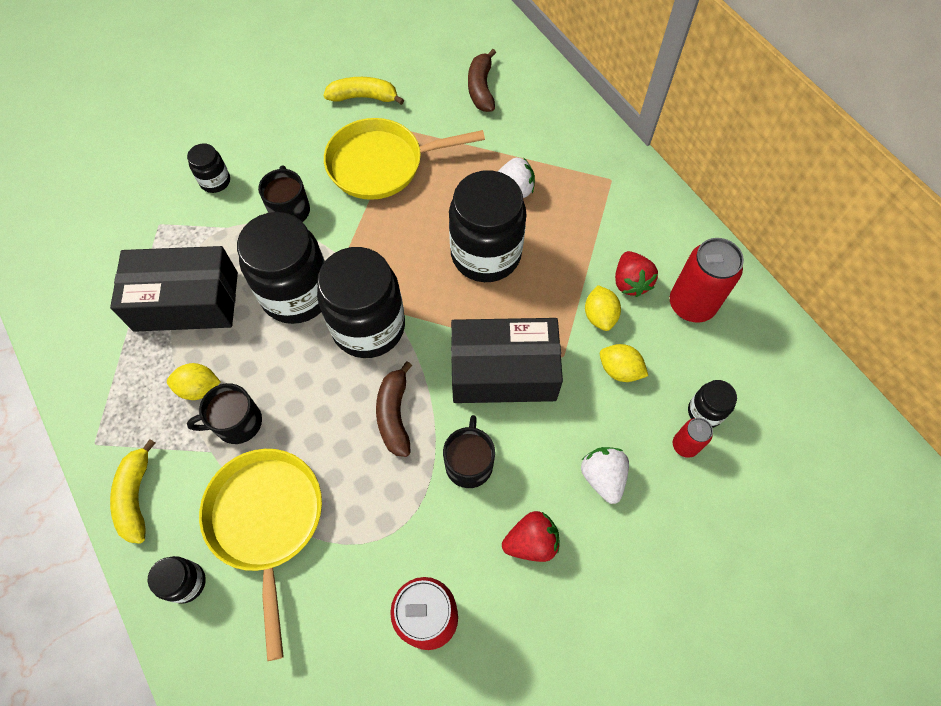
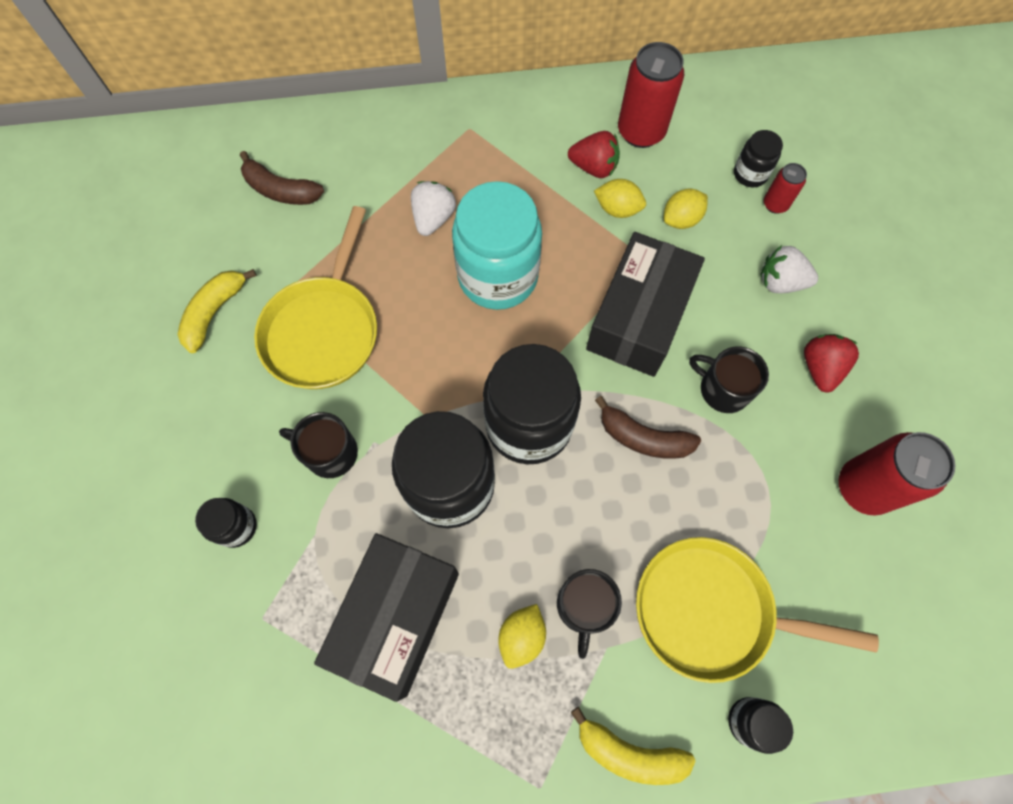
camera: 65 degrees left, 5 degrees up
(486, 254) = (498, 276): black jar -> turquoise jar

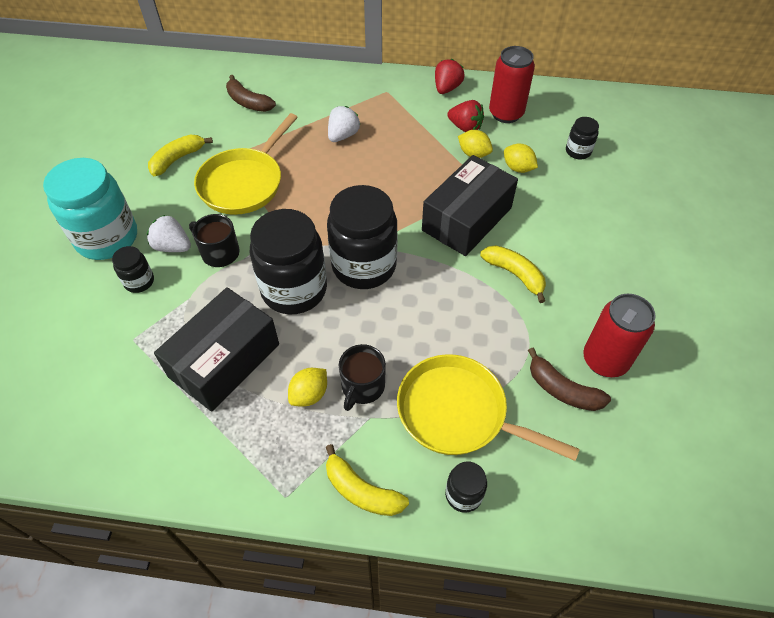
camera: 15 degrees right, 15 degrees down
(498, 276) = (375, 176): turquoise jar -> turquoise jar (107, 238)
(643, 438) = (444, 292): brown banana -> brown banana (562, 390)
(681, 219) = (518, 168): yellow lemon -> yellow lemon turned 60 degrees clockwise
(723, 389) = (515, 274): black mug -> yellow banana
(775, 204) = (591, 172): red can -> none
(780, 282) = (580, 219): white strawberry -> white strawberry (172, 246)
(820, 368) = (594, 277): red strawberry -> red strawberry (447, 88)

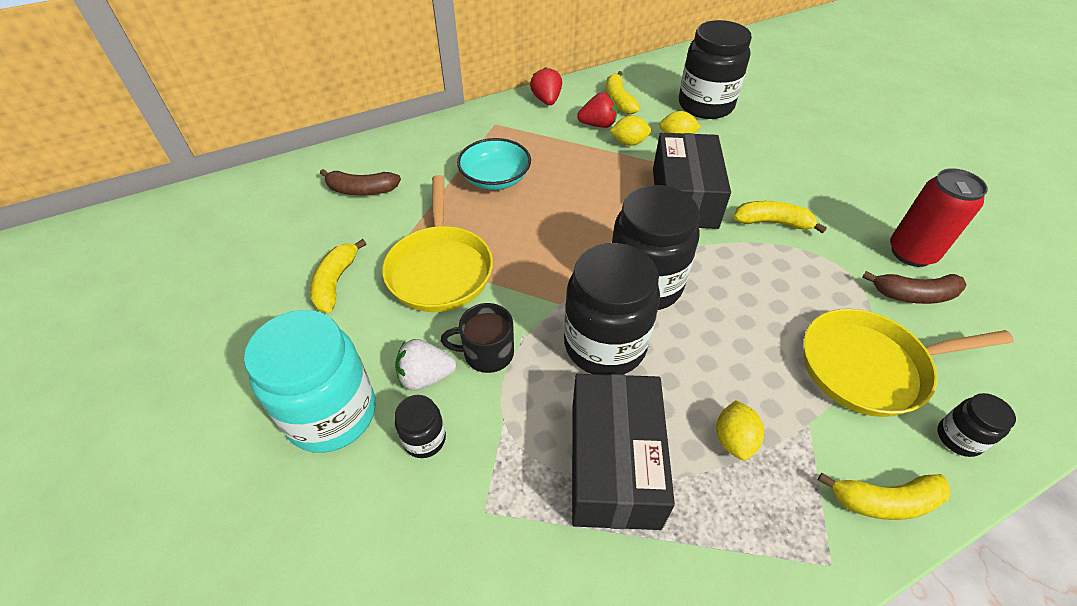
camera: 35 degrees left, 5 degrees down
(343, 135) = (495, 178): white strawberry -> turquoise bowl
(362, 386) = (769, 398): black mug -> none
(506, 114) = (618, 100): red can -> yellow banana
(578, 151) = (705, 105): black jar -> black jar, size x2.16

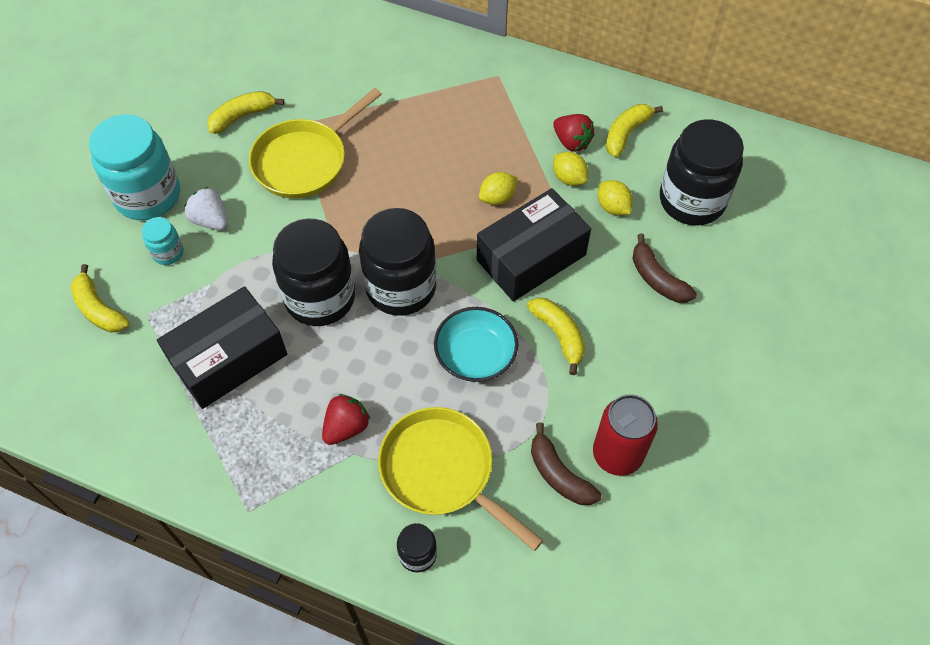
camera: 50 degrees right, 10 degrees up
(361, 190) = (338, 59): brown banana -> brown banana (657, 278)
(424, 439) = (168, 252): black jar -> turquoise jar
(487, 353) = (256, 238): black mug -> none
(495, 178) = (429, 124): turquoise bowl -> turquoise bowl (475, 355)
(546, 100) = (569, 85): red strawberry -> red strawberry (346, 427)
(734, 440) = (301, 415): yellow lemon -> yellow lemon (497, 198)
(884, 501) = (321, 524): yellow banana -> yellow banana (99, 309)

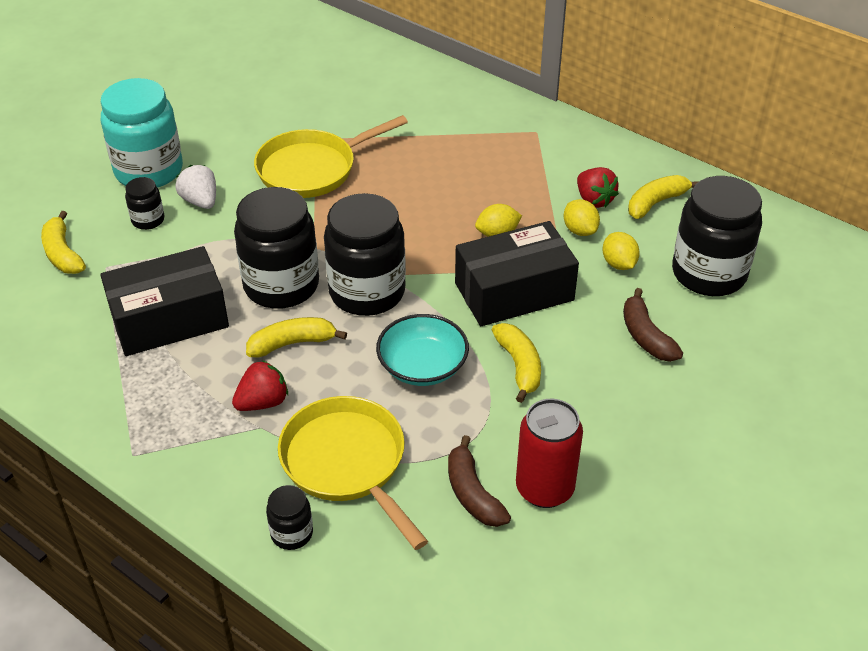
camera: 15 degrees right, 15 degrees down
(168, 252) = (148, 220): turquoise jar -> black jar
(242, 116) = (266, 123): yellow banana -> yellow banana (292, 343)

